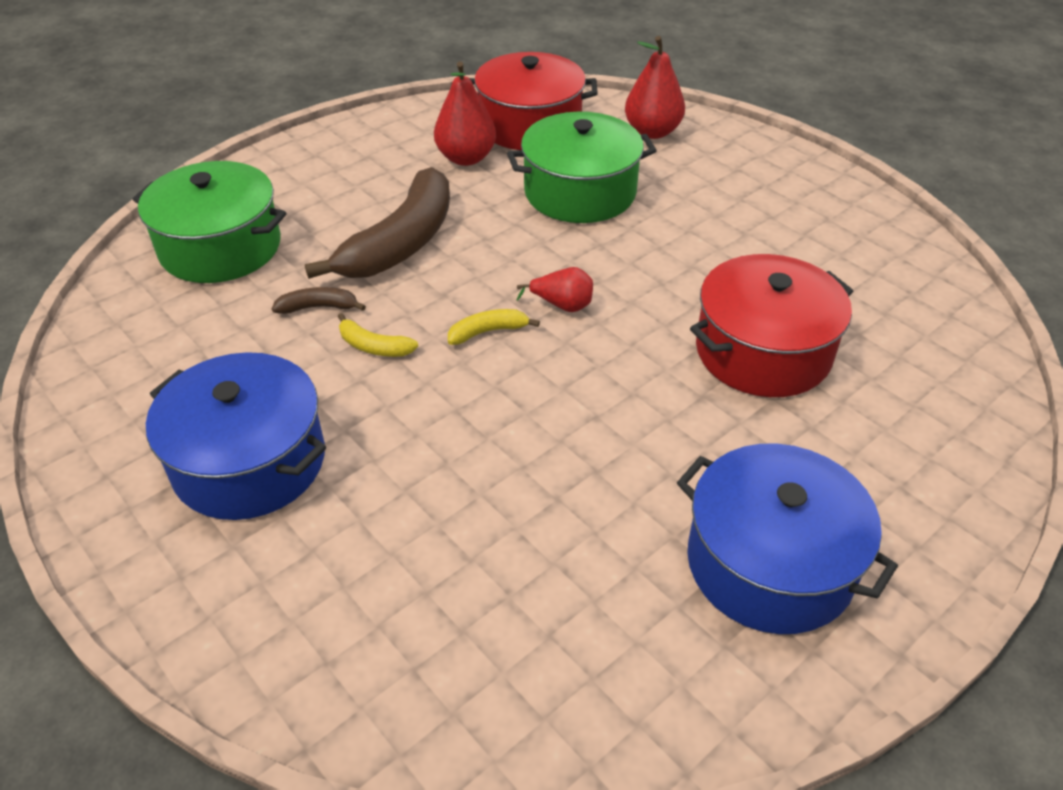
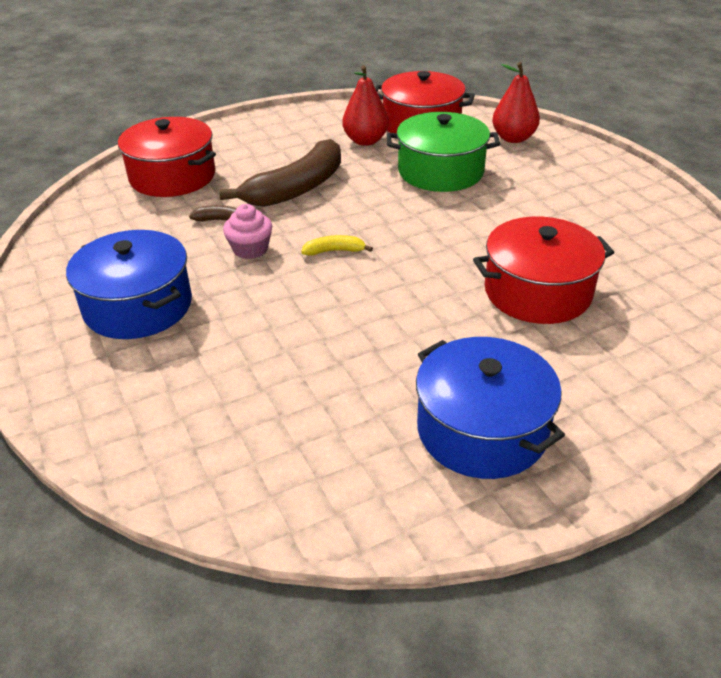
camera: 15 degrees right, 5 degrees down
(220, 247) = (172, 176): green pot -> red pot
(374, 346) = (250, 249): yellow banana -> pink cupcake
(562, 305) = (396, 242): red pear -> none

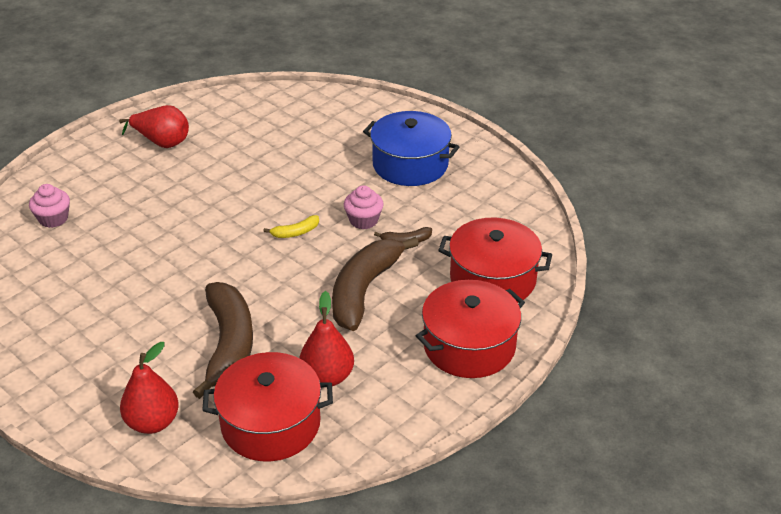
camera: 160 degrees right, 0 degrees up
(440, 171) = (229, 345): green pot -> brown banana
(482, 430) = (162, 142): blue pot -> red pear
(537, 292) = (128, 230): red pot -> red pot (469, 346)
(643, 327) = (53, 219): none -> pink cupcake

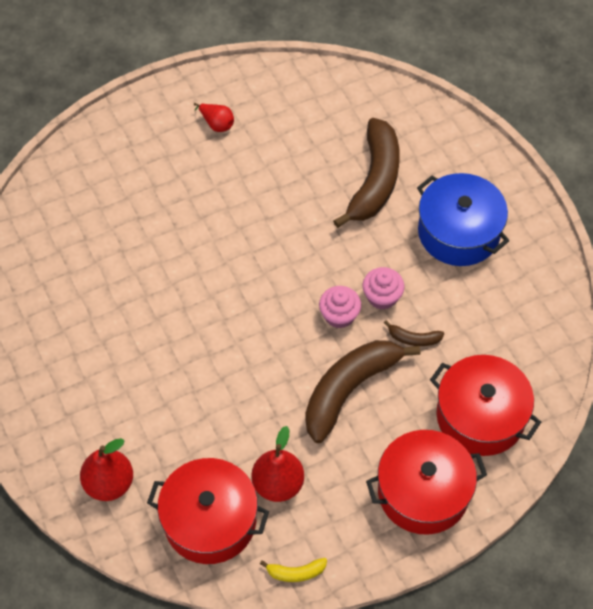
camera: 20 degrees right, 20 degrees up
(53, 219) = (85, 201): pink cupcake -> pink cupcake (339, 315)
(162, 142) = (216, 124): red pear -> red pear, size x0.60
(229, 345) = (201, 416): brown banana -> brown banana (374, 180)
(295, 232) = (309, 292): yellow banana -> yellow banana (296, 572)

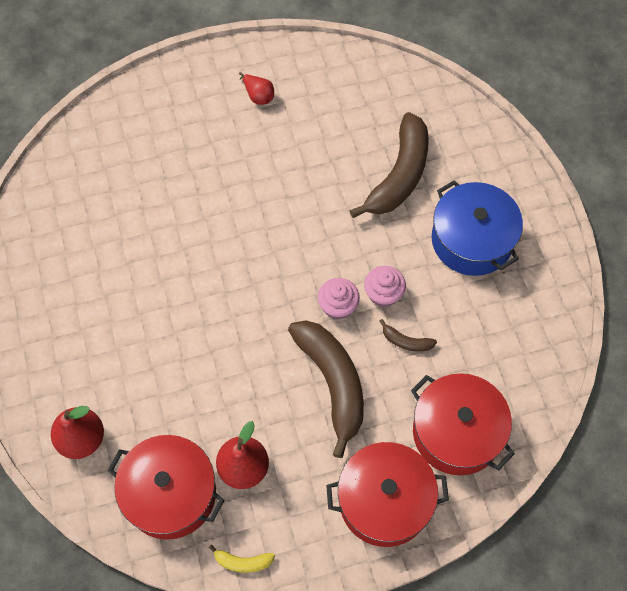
camera: 10 degrees right, 5 degrees up
(349, 389) = (332, 383): brown banana -> brown banana turned 105 degrees clockwise

